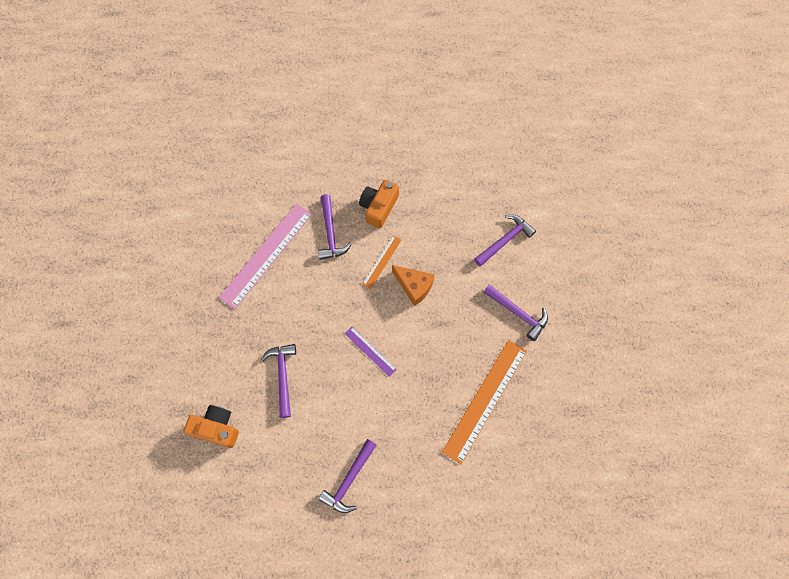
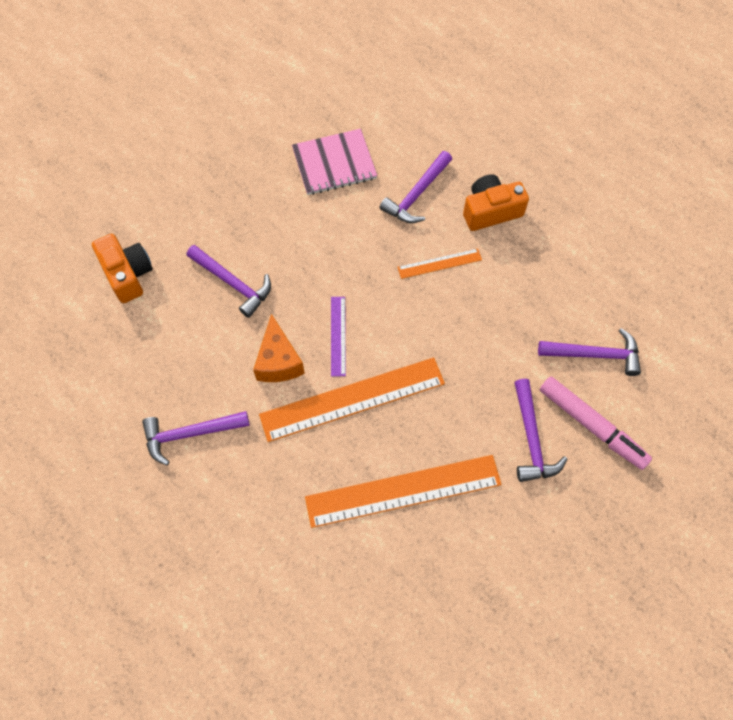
camera: 45 degrees right, 5 degrees down
(266, 255) = (334, 164): pink ruler -> pink notebook
(283, 376) = (233, 283): purple hammer -> purple hammer turned 90 degrees clockwise
(413, 378) = (352, 399): none -> orange ruler
(414, 286) = (447, 315): orange cheese -> orange cheese (278, 361)
(538, 279) = (591, 426): none -> pink marker

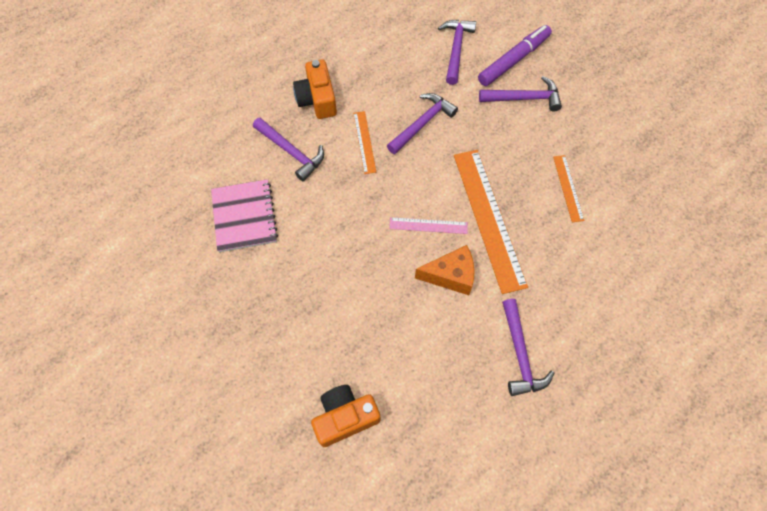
camera: 85 degrees left, 0 degrees up
(233, 283) = (366, 313): purple hammer -> purple hammer (422, 123)
(338, 336) = (428, 225): purple ruler -> pink ruler
(403, 491) = (568, 188): orange ruler -> orange ruler, size x0.49
(591, 426) = (514, 60): pink marker -> purple marker

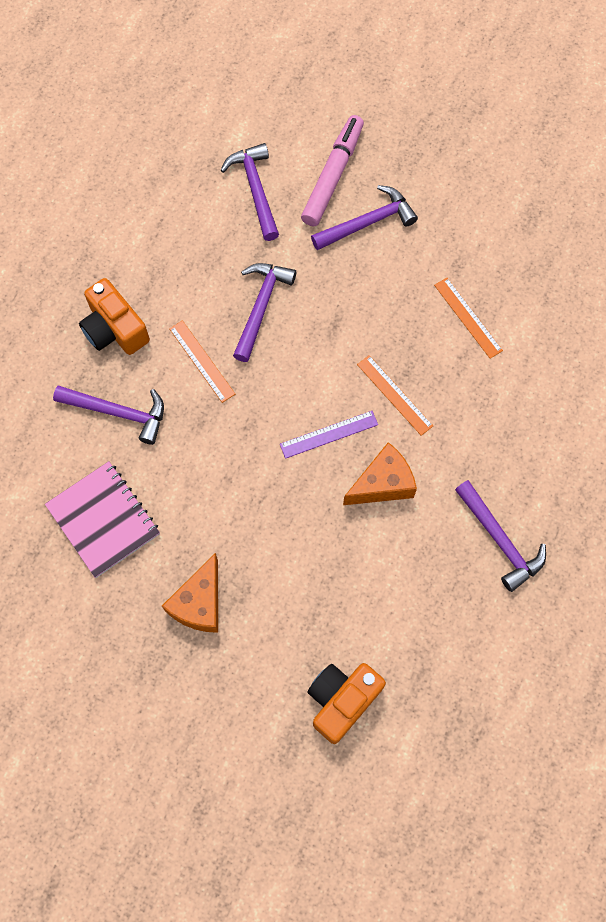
camera: 25 degrees left, 5 degrees up
(279, 301) = (199, 603): none -> orange cheese
(428, 225) = (329, 434): pink ruler -> purple ruler
(489, 218) = (394, 395): orange ruler -> orange ruler, size x0.49
(514, 60) = (333, 176): purple marker -> pink marker

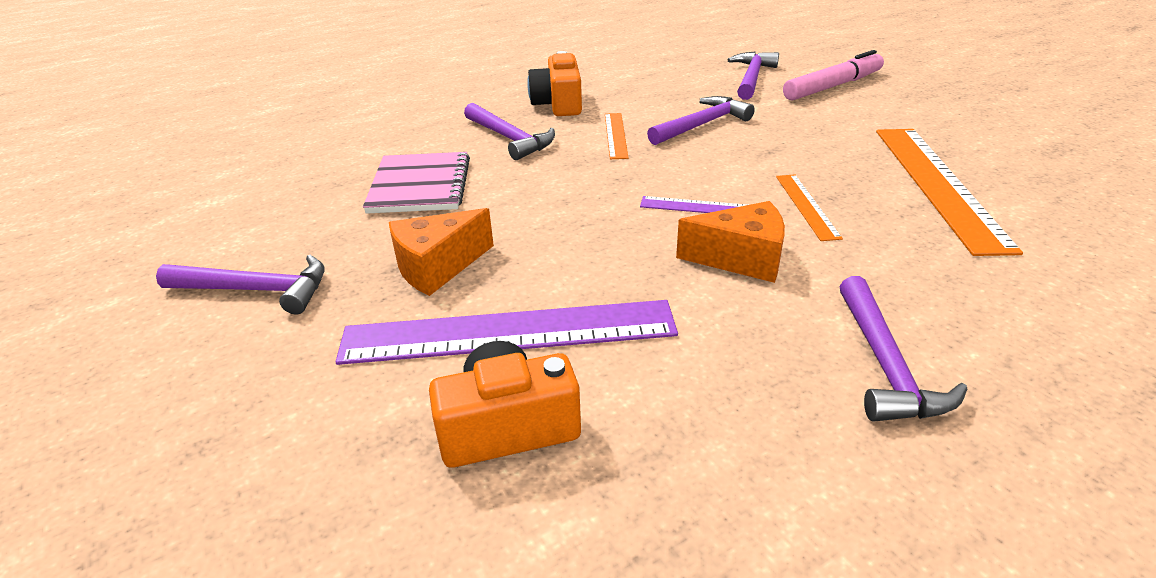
camera: 35 degrees right, 35 degrees down
(291, 634) = (509, 332): none -> purple ruler
(367, 222) = (851, 112): purple hammer -> purple hammer (256, 290)
(468, 317) = (938, 184): orange ruler -> orange ruler, size x2.06

